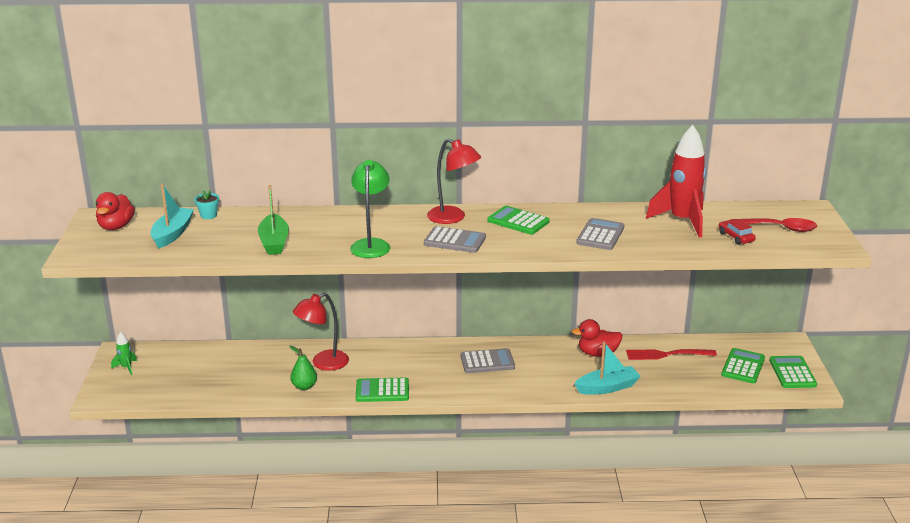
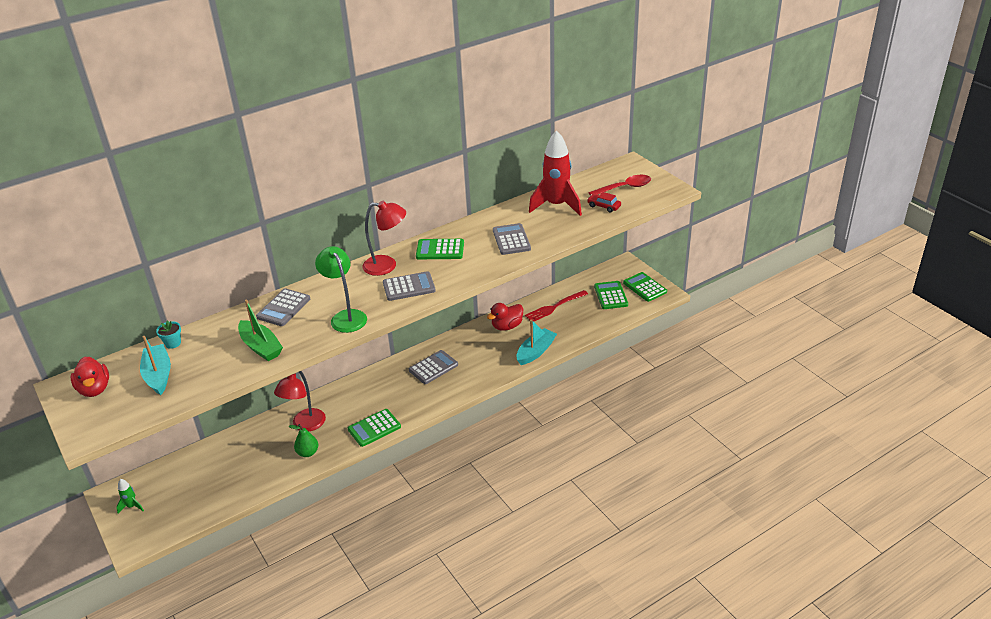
camera: 30 degrees left, 10 degrees up
(325, 220) = (283, 308): none -> grey calculator

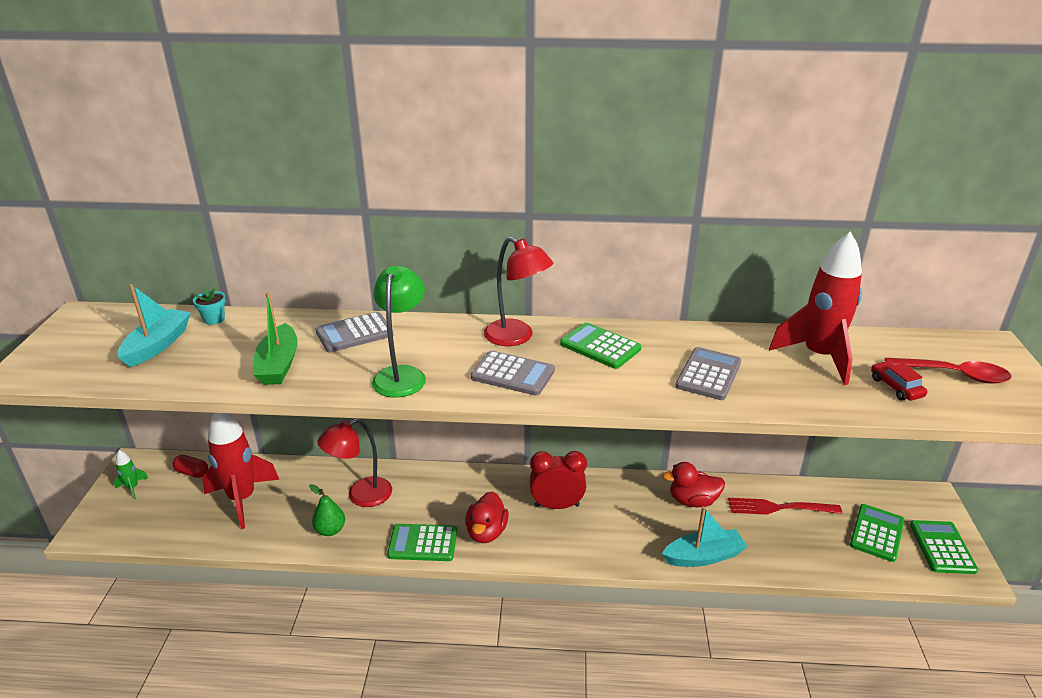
camera: 35 degrees right, 5 degrees down
(94, 389) = (95, 331): red duck -> red duck (486, 532)
(165, 475) = (192, 472): none -> red capsule
(225, 469) = (242, 499): none -> red rocket
(433, 367) = (557, 505): grey calculator -> red clock

